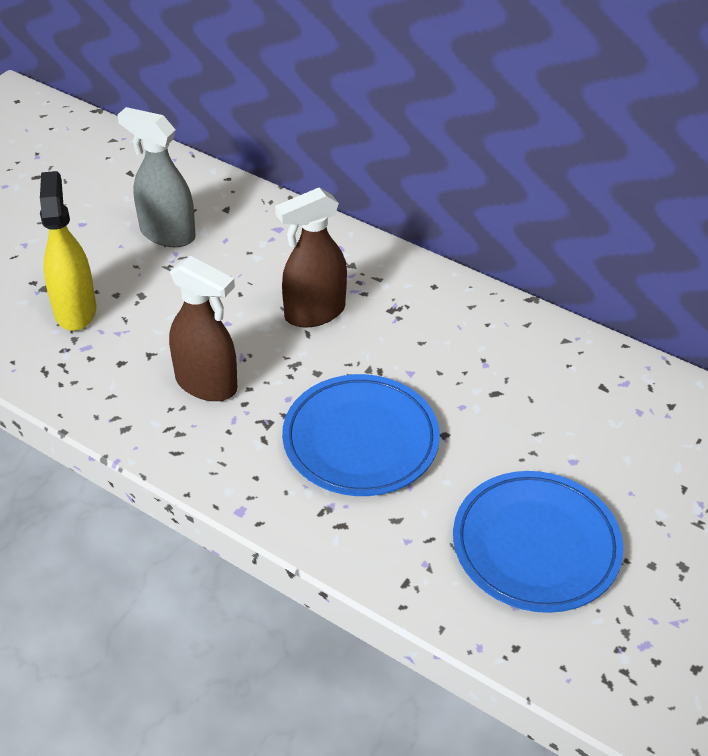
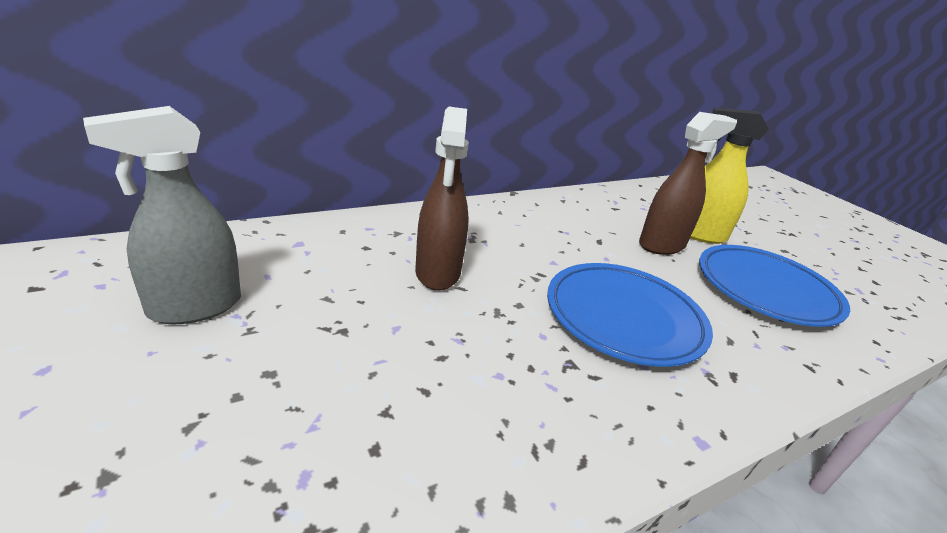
camera: 65 degrees left, 15 degrees down
(75, 310) = (211, 456): yellow spray bottle -> yellow spray bottle (698, 234)
(207, 384) = (481, 383): brown spray bottle -> brown spray bottle (662, 245)

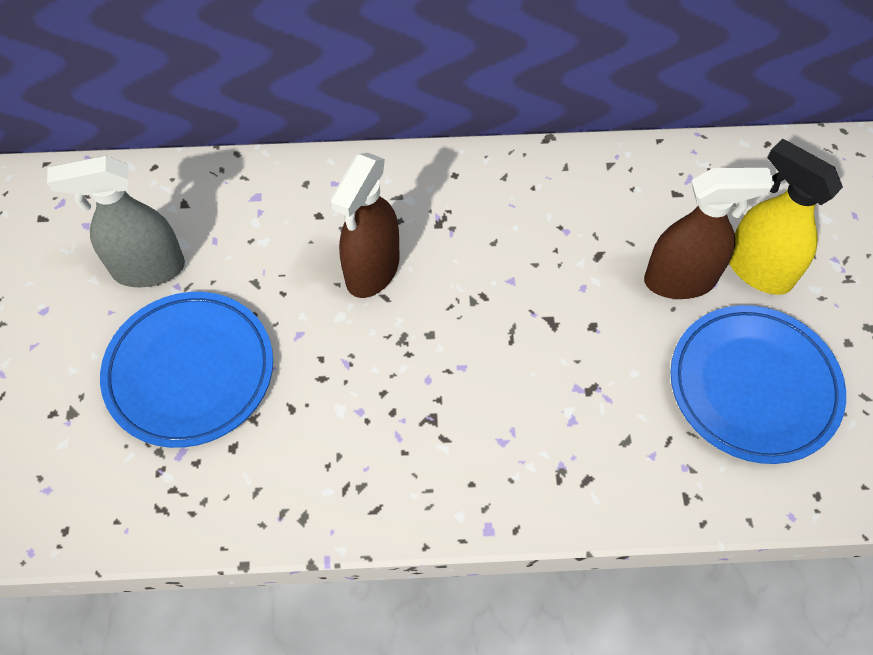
camera: 30 degrees right, 30 degrees up
(624, 318) = (529, 380): blue plate -> blue plate (190, 372)

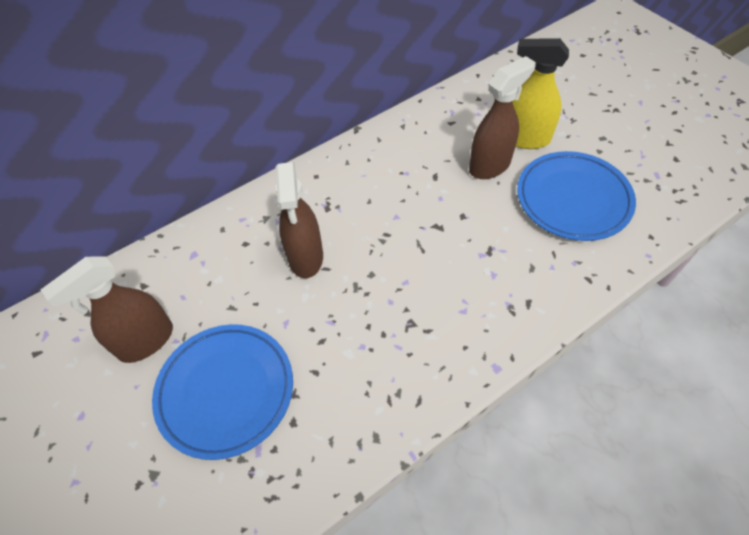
camera: 30 degrees left, 5 degrees down
(148, 269) = (145, 341): grey spray bottle -> brown spray bottle

